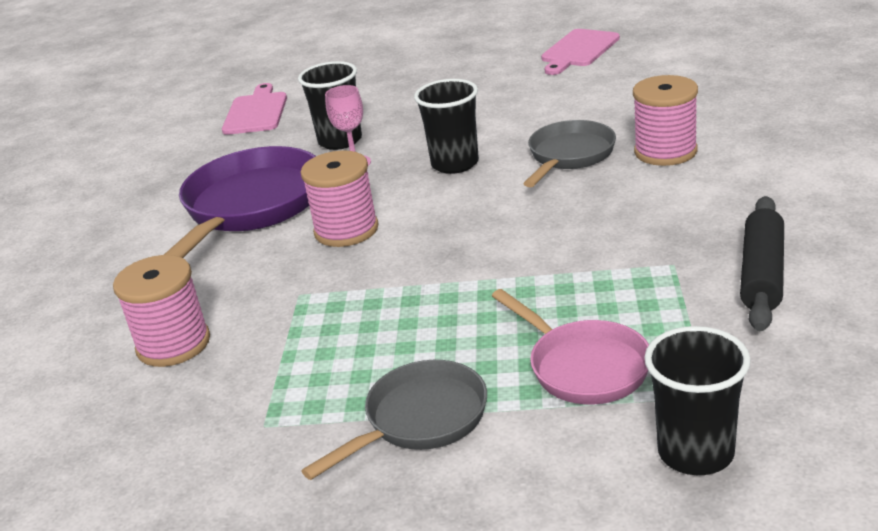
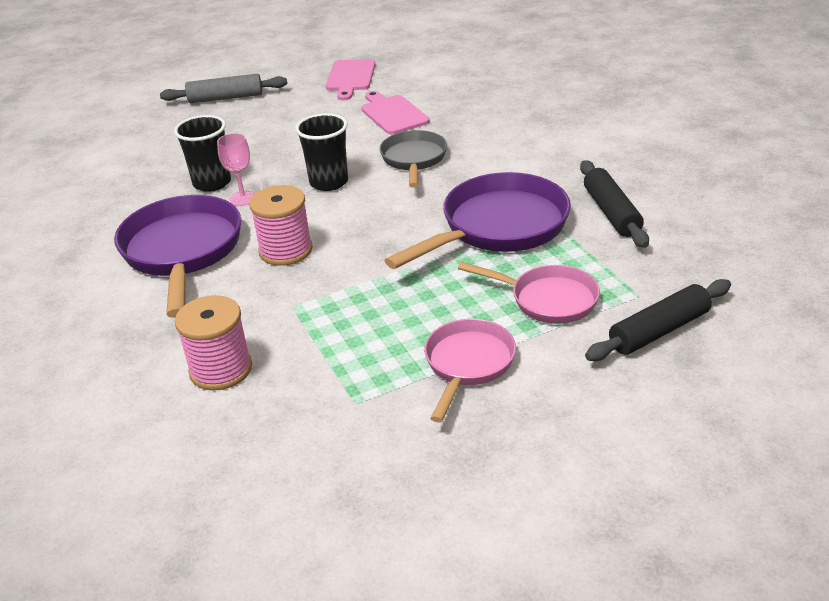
camera: 30 degrees left, 5 degrees up
(256, 112) = (106, 173): pink cutting board -> pink cutting board (392, 114)
(420, 420) = (468, 364): grey pan -> pink pan
(431, 53) = (226, 98): none -> grey rolling pin
(600, 259) = (498, 227): none -> purple pan
(665, 151) = (481, 143): pink spool -> none
(695, 452) = (659, 331): black cup -> black rolling pin

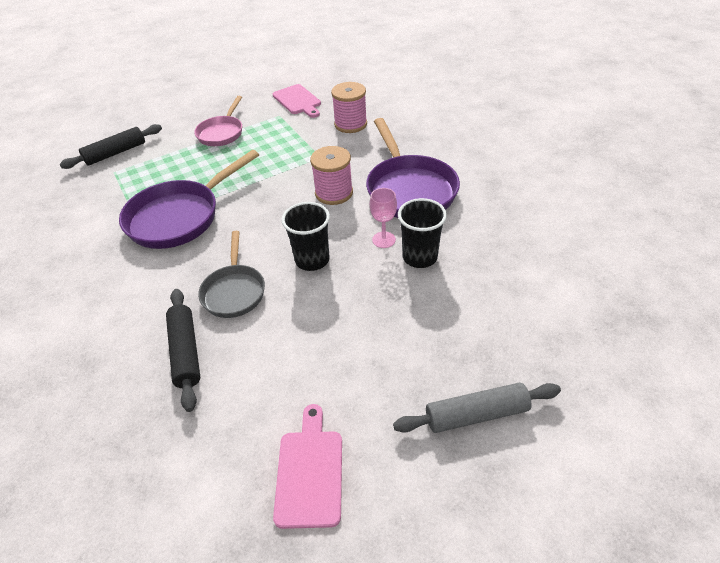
camera: 175 degrees right, 10 degrees up
(392, 114) = (251, 372): pink cutting board -> pink cutting board (298, 101)
(548, 300) = (167, 167): pink pan -> none
(611, 212) = (92, 232): black rolling pin -> black rolling pin (186, 352)

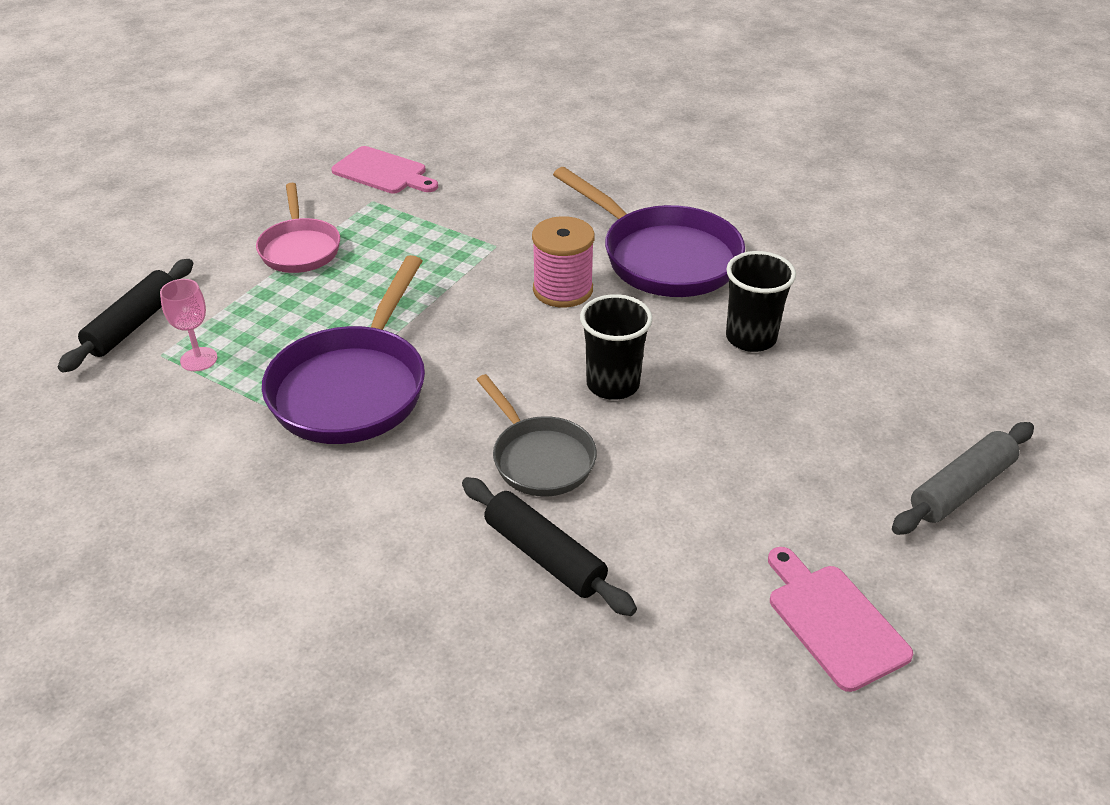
camera: 30 degrees left, 5 degrees down
(350, 124) = (500, 189): pink spool -> none
(383, 240) = (686, 330): pink goblet -> pink goblet (199, 359)

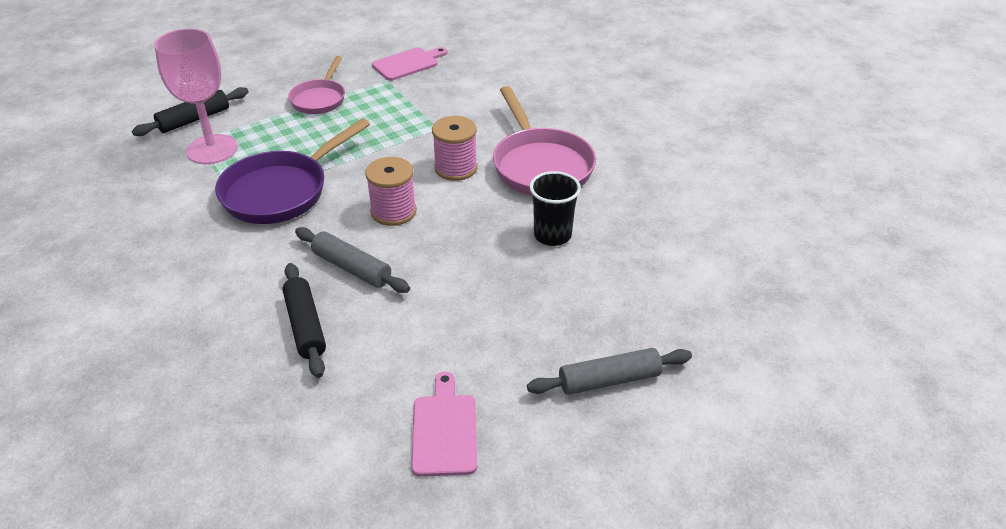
camera: 25 degrees right, 0 degrees up
(199, 359) = (212, 149): pink goblet -> pink goblet, size x2.13
(383, 172) = (408, 63): pink cutting board -> pink cutting board turned 90 degrees counterclockwise
(531, 368) = (393, 211): none -> pink spool
(540, 458) = (352, 268): grey pan -> grey rolling pin
(613, 384) = (435, 237): black cup -> none
(663, 257) = (540, 165): purple pan -> pink pan

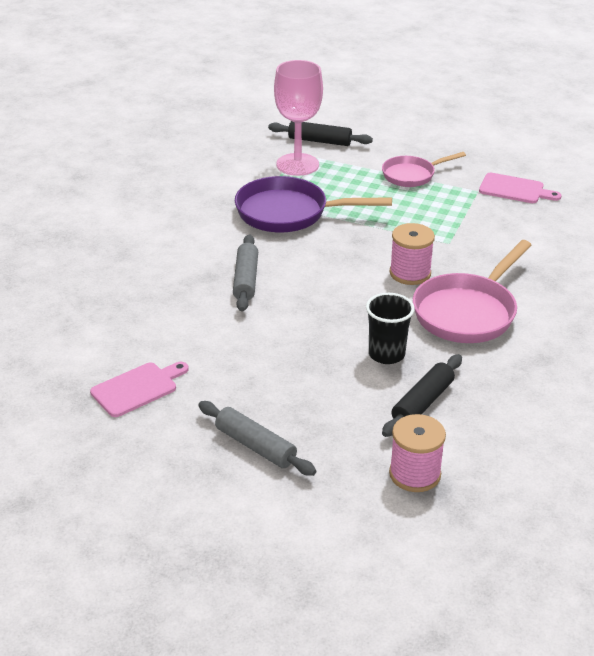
camera: 55 degrees right, 5 degrees down
(305, 326) = (172, 288): black rolling pin -> black rolling pin (422, 403)
(393, 211) = (324, 269): pink spool -> pink spool (415, 474)

